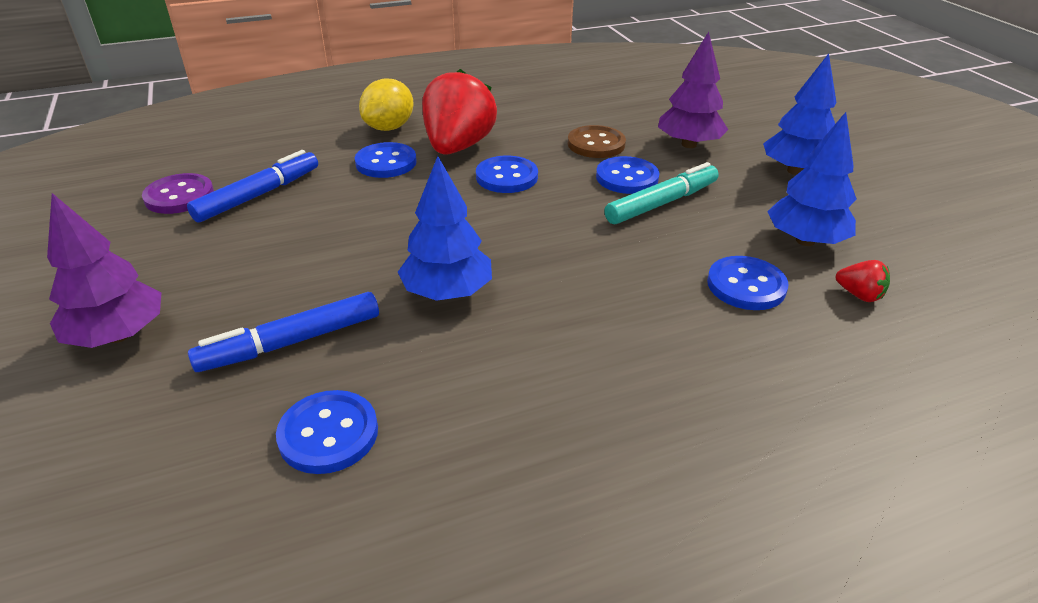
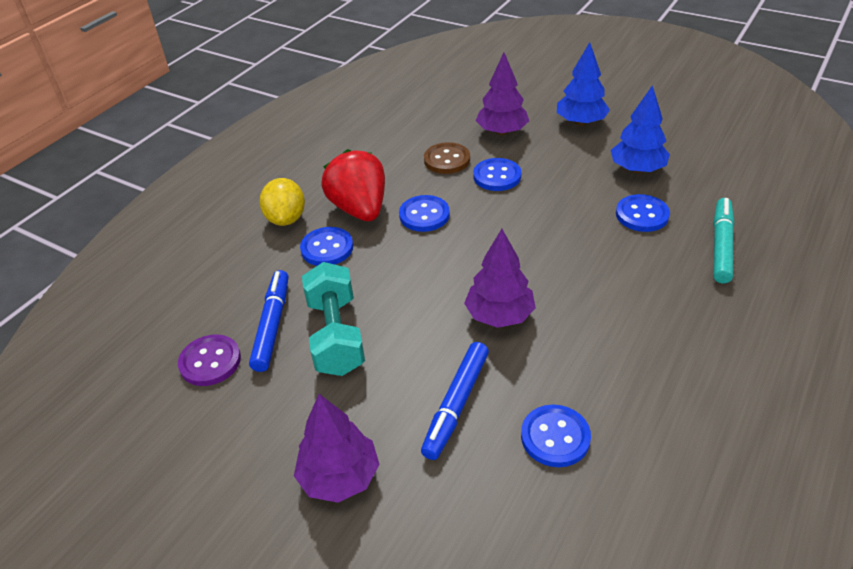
camera: 35 degrees left, 5 degrees up
(289, 228) = (336, 335): none -> turquoise dumbbell
(447, 292) = (499, 315): blue tree -> purple tree
(662, 203) = (538, 184): turquoise marker -> turquoise marker (721, 245)
(859, 295) = (695, 190): red strawberry -> none

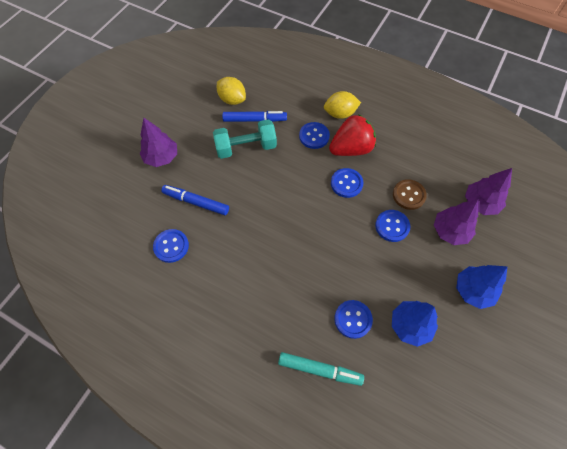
camera: 85 degrees right, 20 degrees up
(210, 362) = (232, 100): purple button -> yellow lemon
(499, 315) = (257, 223): purple tree -> purple tree (480, 203)

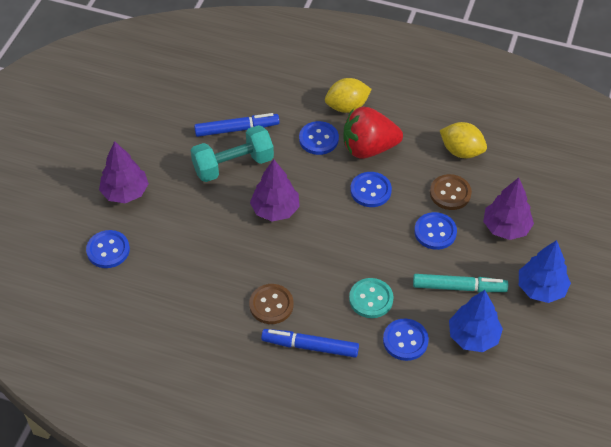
camera: 10 degrees left, 10 degrees down
(171, 246) = (166, 295): blue button -> blue button (108, 250)
(196, 202) = (184, 239): blue marker -> blue marker (310, 346)
(232, 100) = (201, 107): yellow lemon -> yellow lemon (461, 151)
(250, 269) = (271, 305): none -> brown button
(319, 370) = (376, 398): turquoise marker -> turquoise marker (459, 287)
(331, 277) = (371, 299): none -> turquoise button
(351, 149) = (369, 148): red strawberry -> red strawberry turned 150 degrees counterclockwise
(480, 203) = (538, 190): purple tree -> purple tree (275, 209)

